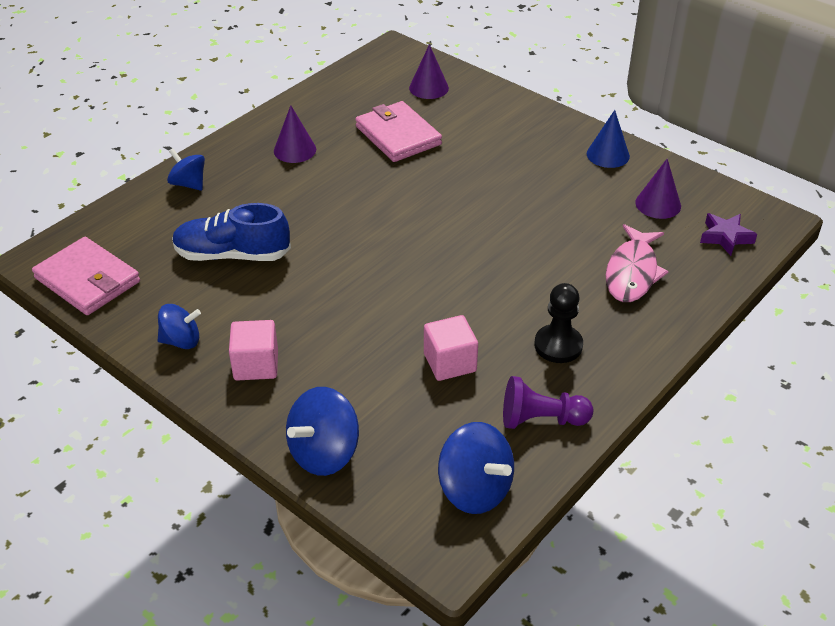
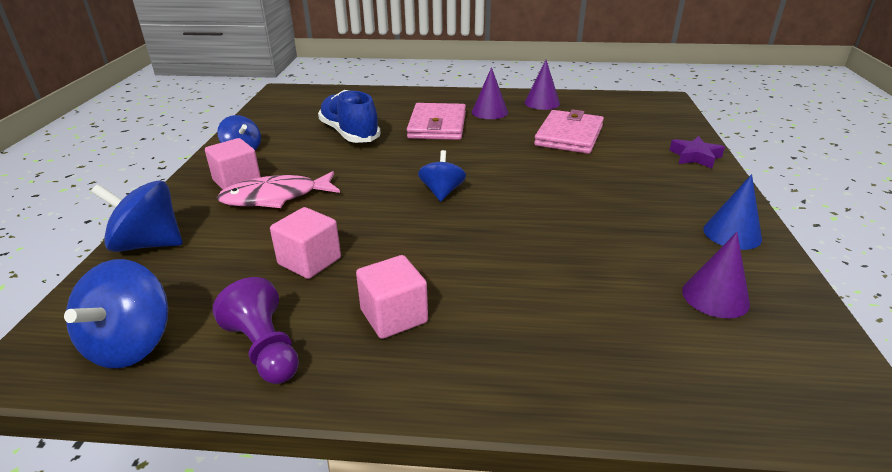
camera: 55 degrees right, 10 degrees down
(87, 280) = (277, 107): pink wallet -> pink wallet (437, 125)
(188, 184) = (404, 98): blue spinning top -> blue spinning top (442, 192)
(428, 88) = (648, 125): purple cone -> purple cone (542, 103)
(558, 345) = (394, 316): black pawn -> pink cube
(632, 272) = (573, 323): pink fish -> pink fish (276, 197)
(725, 237) = (750, 378): purple star -> purple star (695, 157)

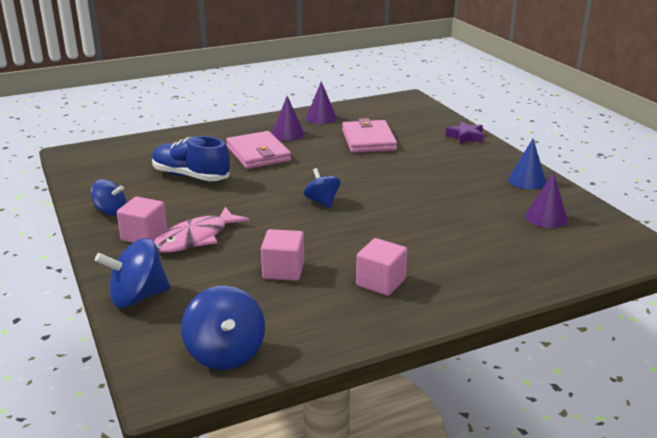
camera: 30 degrees left, 5 degrees down
(265, 349) = (322, 325): purple pawn -> none

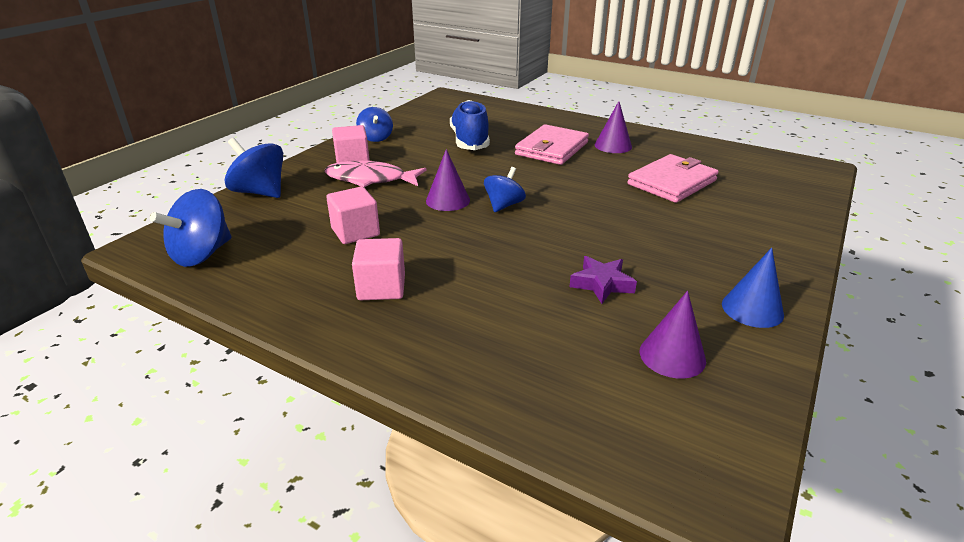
camera: 55 degrees right, 5 degrees up
(321, 118) = (674, 147): purple cone -> purple cone (448, 200)
(466, 137) = (791, 230): purple star -> purple star (602, 284)

